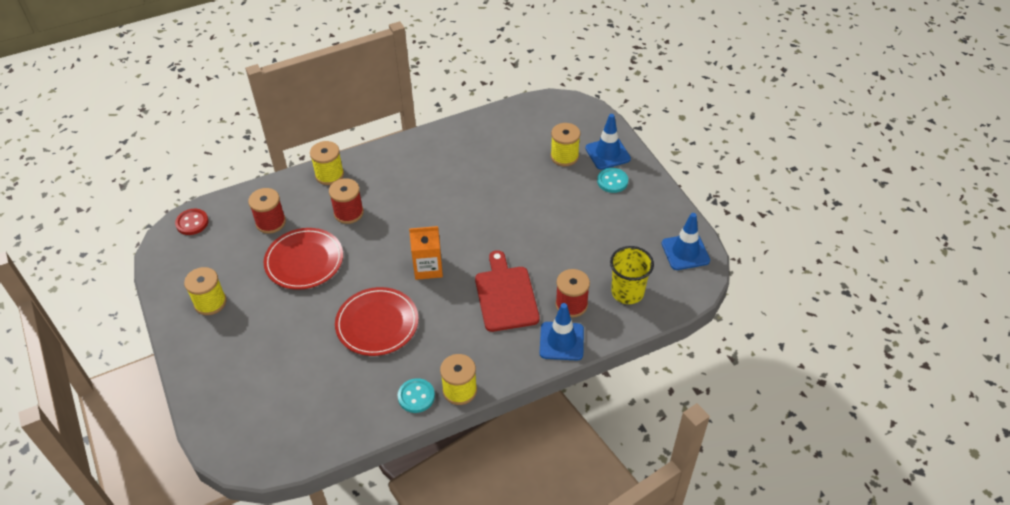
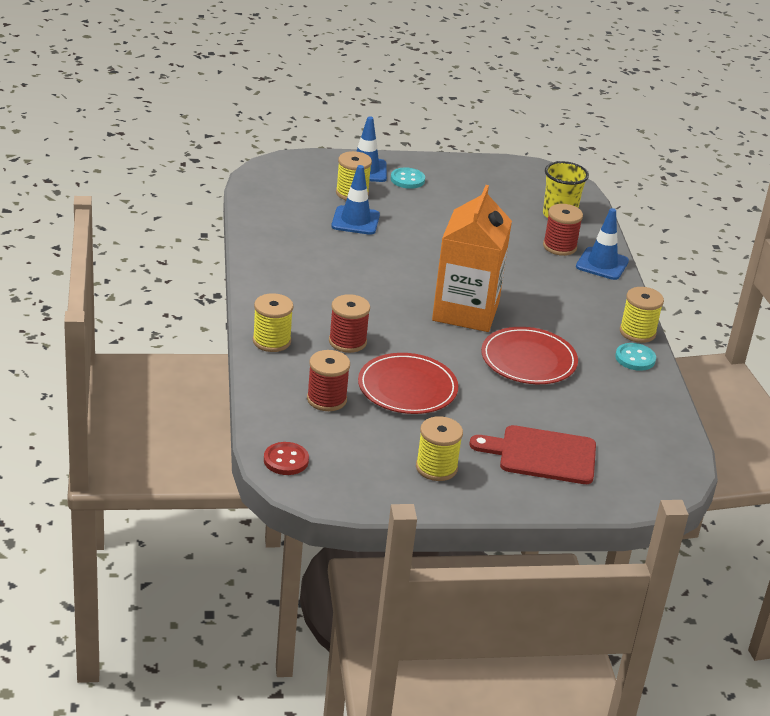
camera: 75 degrees left, 15 degrees down
(428, 268) = (465, 311): orange carton -> orange carton, size x1.80
(505, 295) = (529, 277): red cutting board -> red cutting board (542, 455)
(685, 252) = (525, 174): blue traffic cone -> blue traffic cone (355, 221)

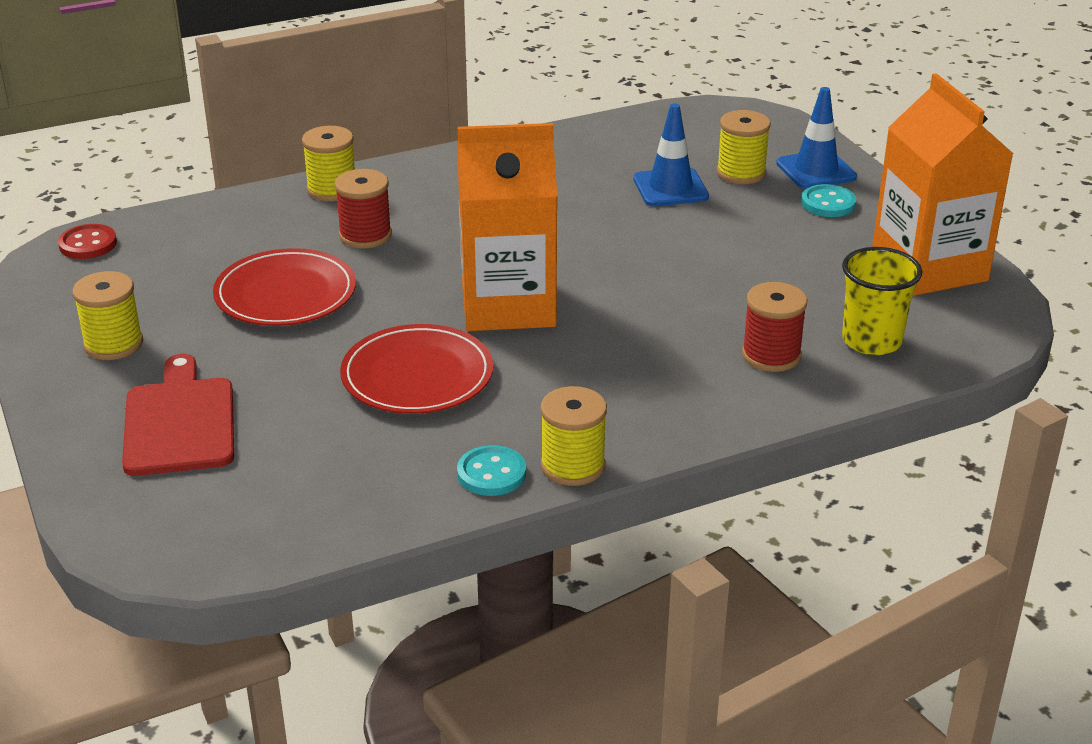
camera: 75 degrees right, 0 degrees up
(326, 399) = (227, 245): red spool -> none
(495, 176) = (929, 267): none -> orange carton
(602, 264) = (757, 403): blue traffic cone -> none

